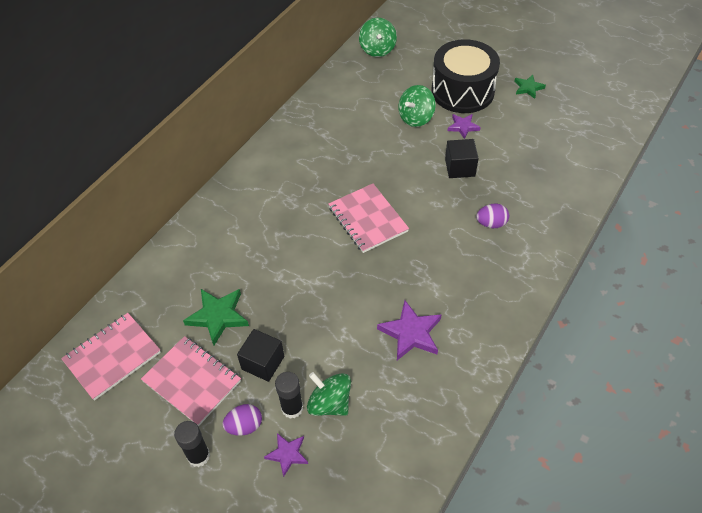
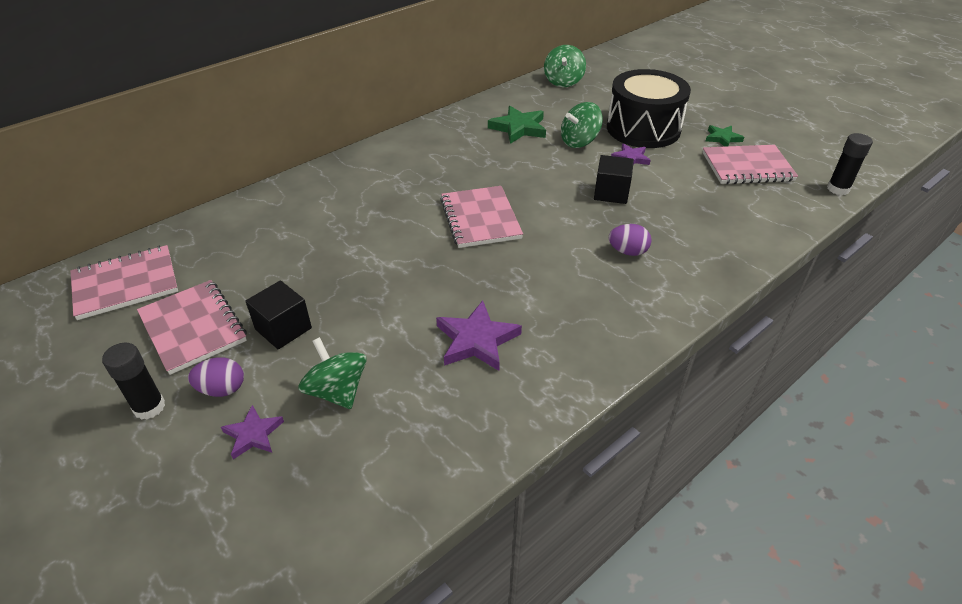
camera: 15 degrees right, 10 degrees down
(218, 316) = (262, 272): green star -> green star (519, 128)
(292, 408) = (289, 384): black glue stick -> black glue stick (838, 189)
(555, 115) = (747, 167): none -> pink notebook

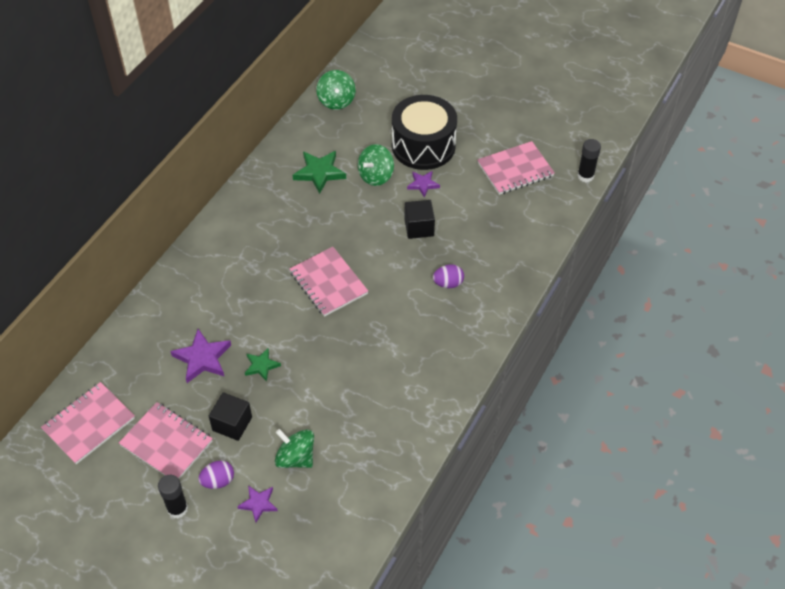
camera: 20 degrees left, 10 degrees up
(477, 340) = (370, 391): purple star -> purple star (202, 358)
(722, 138) = (489, 141): green star -> green star (261, 366)

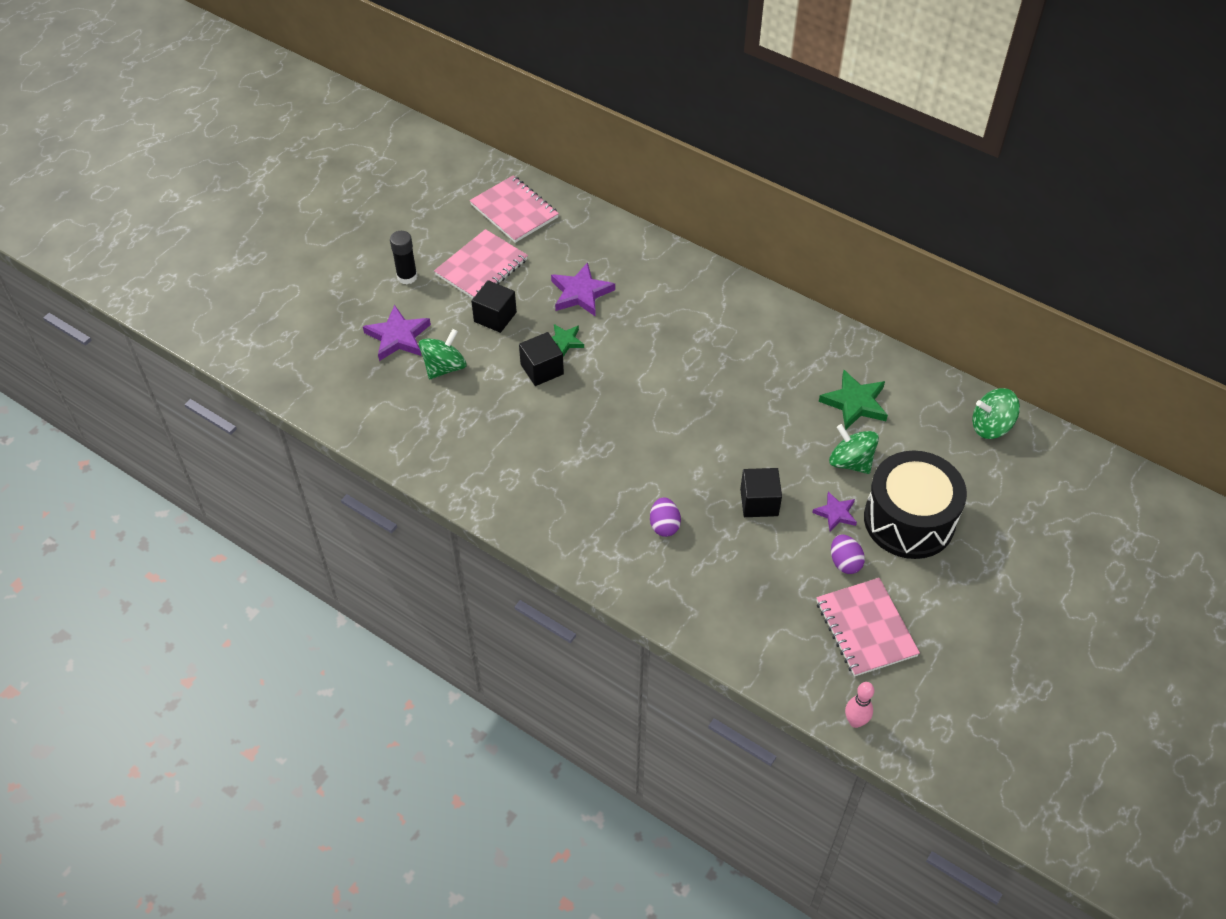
camera: 95 degrees right, 0 degrees up
(218, 481) = (430, 306): purple egg -> purple egg (845, 562)
(258, 504) = (398, 337): purple star -> purple star, size x1.64
(295, 379) = (542, 369): none -> black cube
(328, 283) = (674, 404): pink notebook -> none
(585, 176) = (855, 721): black glue stick -> pink bowling pin

